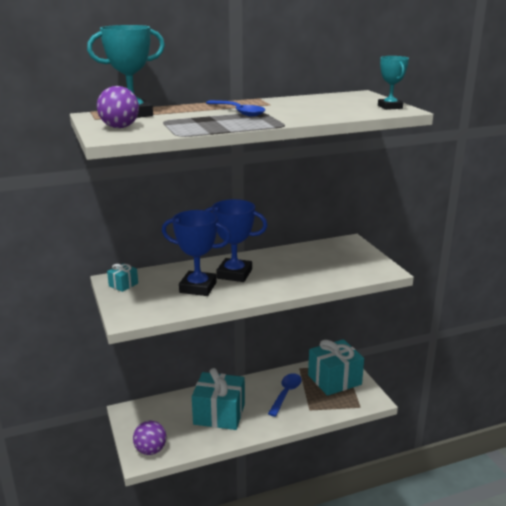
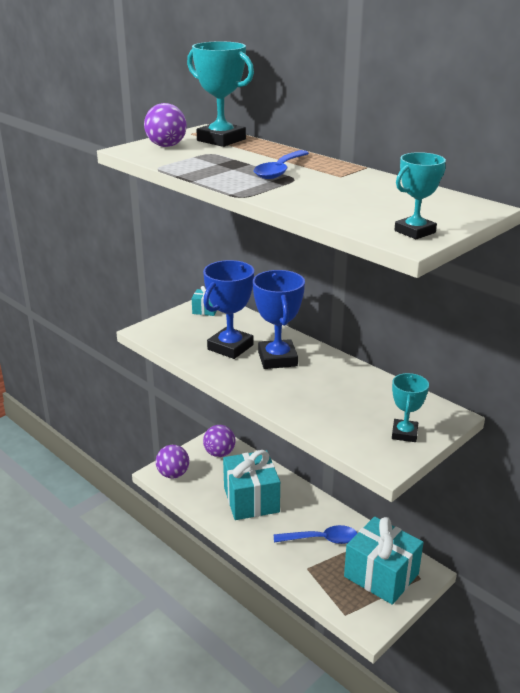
camera: 65 degrees right, 5 degrees up
(147, 414) = (219, 453): none -> purple ball
(198, 287) = (230, 347): blue trophy -> blue trophy turned 45 degrees clockwise
(360, 257) = (404, 433): none -> turquoise trophy

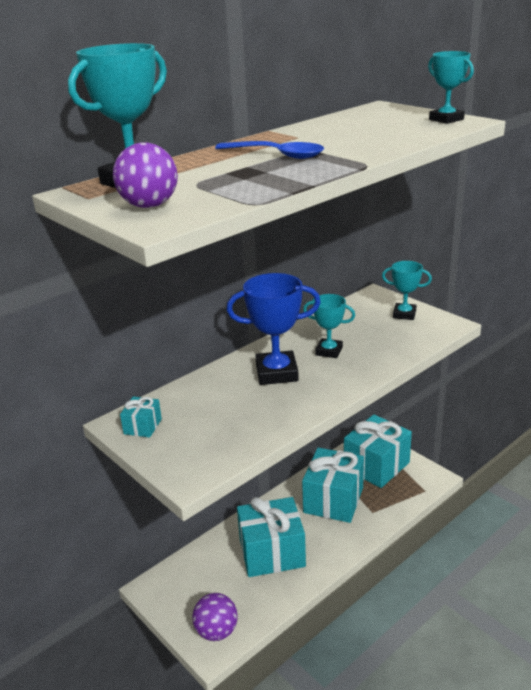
camera: 85 degrees left, 0 degrees up
(219, 453) = (182, 583): purple ball -> none
(230, 347) = (246, 404): blue trophy -> none
(317, 385) = (329, 351): none -> turquoise trophy
(321, 539) = (333, 500): blue spoon -> turquoise gift

